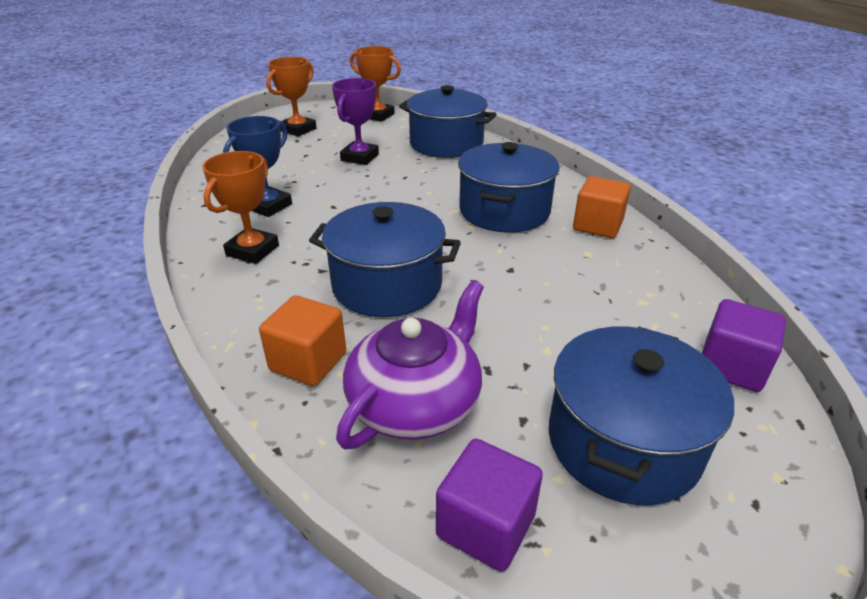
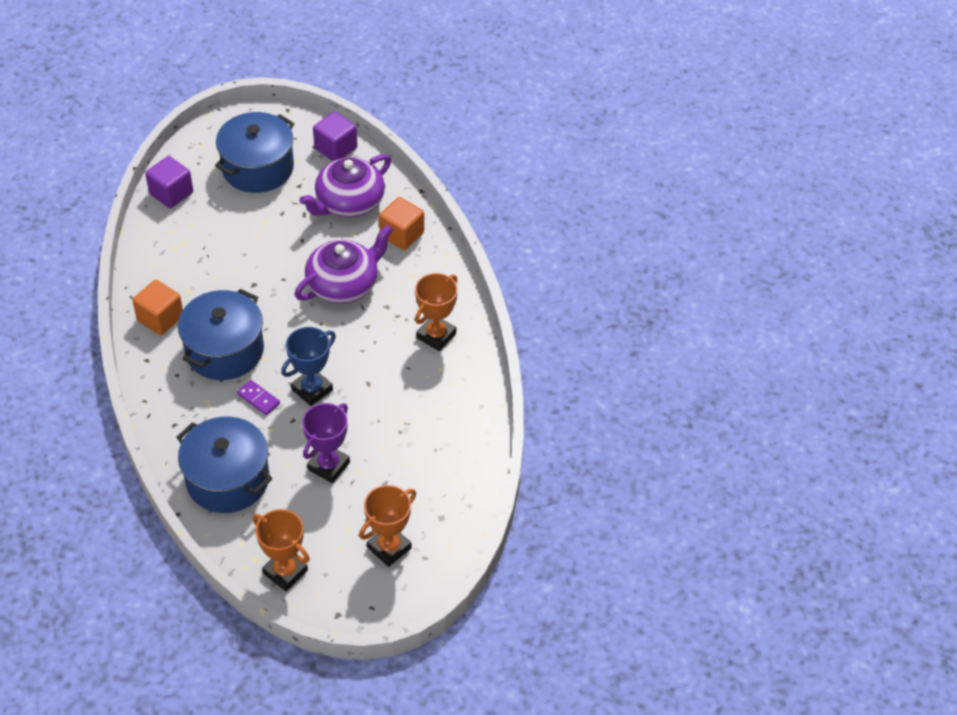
camera: 170 degrees left, 15 degrees up
(268, 206) = (424, 392): blue trophy -> blue trophy (312, 389)
(387, 285) = (344, 284): blue pot -> purple teapot
(446, 184) = (258, 399): none -> purple domino

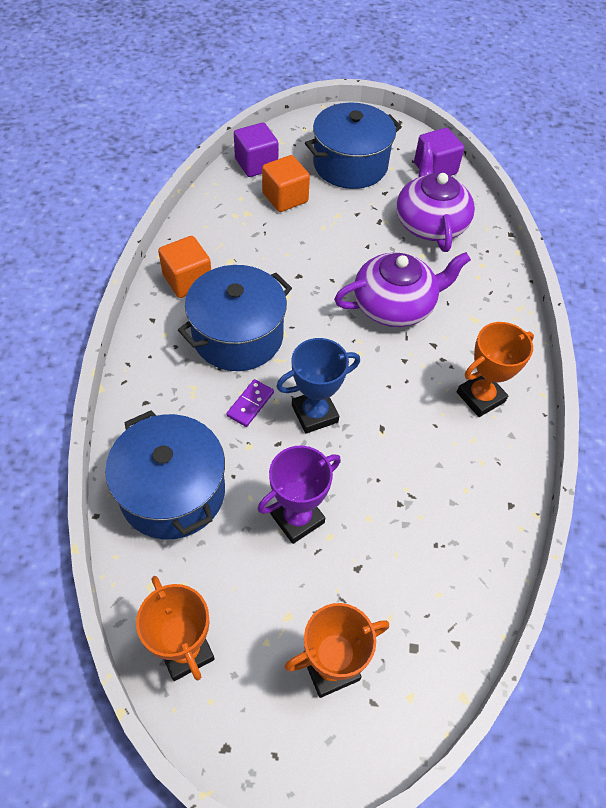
camera: 20 degrees right, 5 degrees up
(258, 399) = (250, 404): purple domino -> purple domino turned 60 degrees clockwise
(349, 202) = (430, 223): purple teapot -> purple teapot turned 105 degrees clockwise
(402, 235) = (476, 272): orange cube -> orange cube (285, 198)

